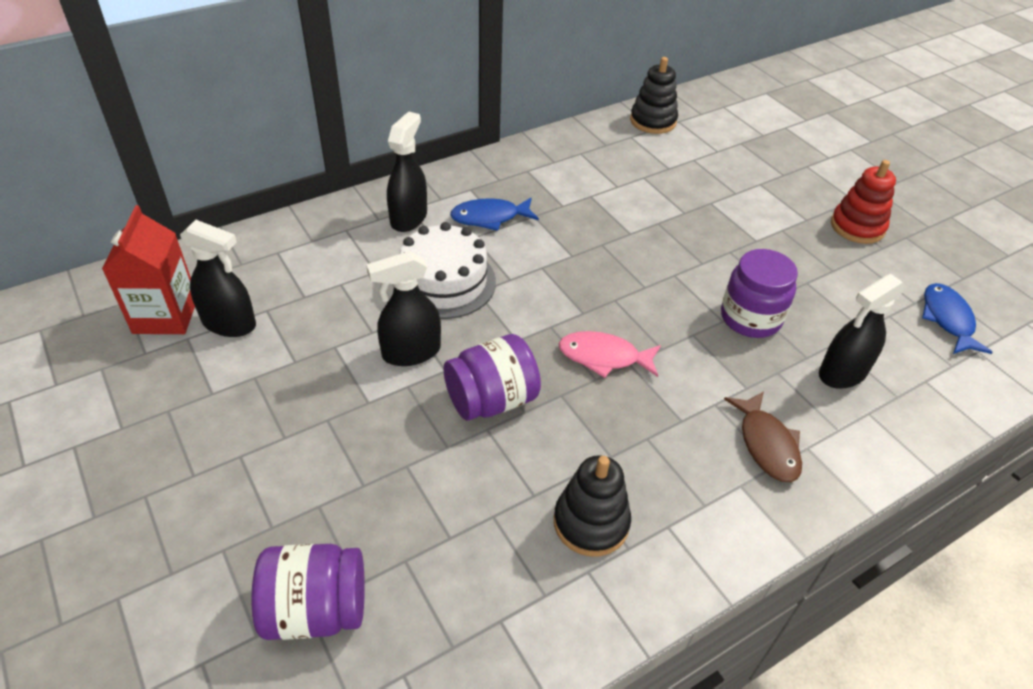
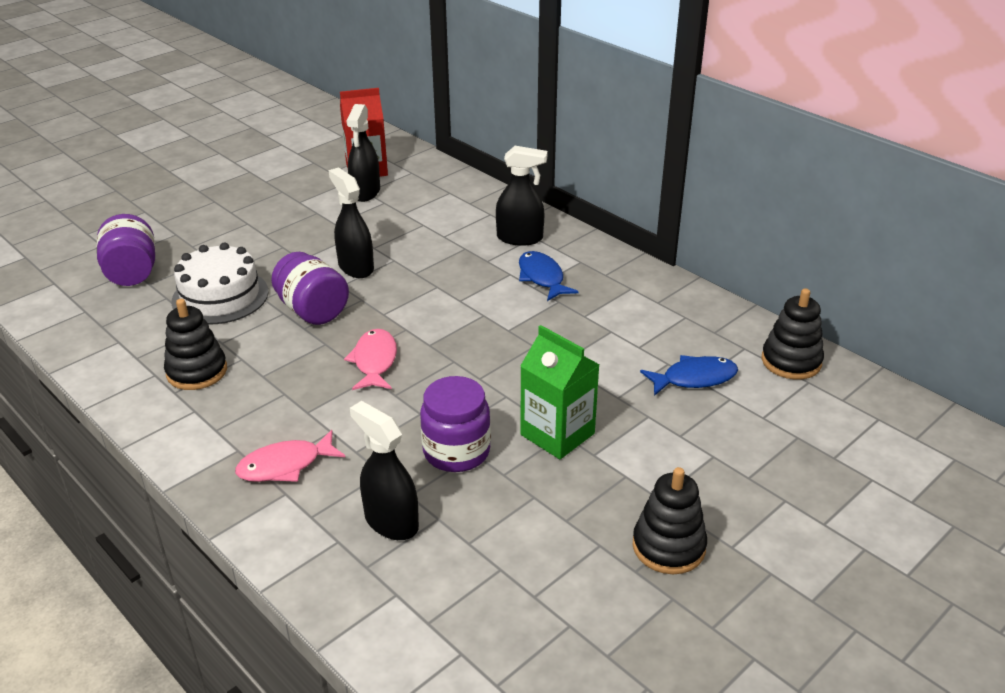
camera: 80 degrees right, 10 degrees down
(444, 282) = (443, 268): white cake -> white cake (220, 296)
(730, 254) = (557, 434): none -> green carton
(766, 444) = (285, 465): brown fish -> pink fish
(857, 227) = (668, 546): red stacking toy -> black stacking toy
(947, 319) = (511, 626): blue fish -> blue fish (694, 378)

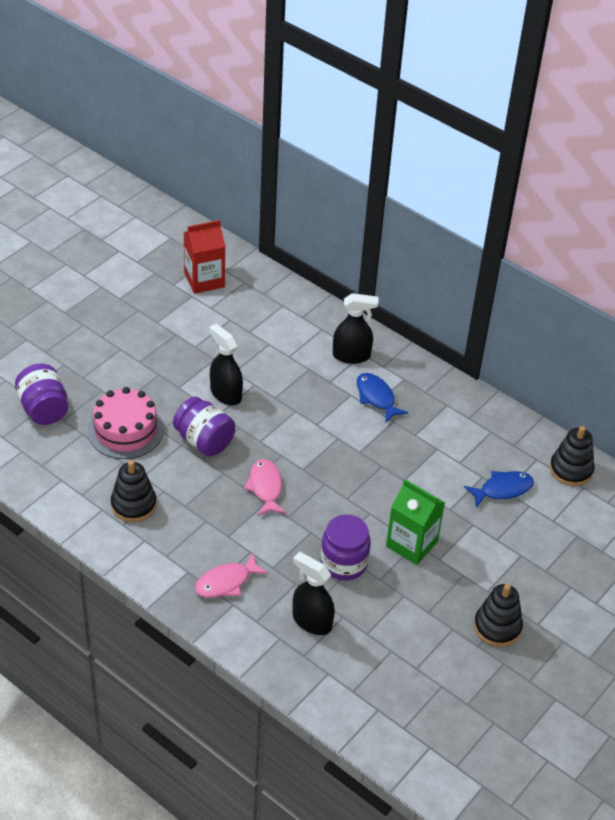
camera: 10 degrees left, 10 degrees up
(220, 296) = (125, 430): white cake -> pink cake
(365, 192) = (211, 308): black spray bottle -> none

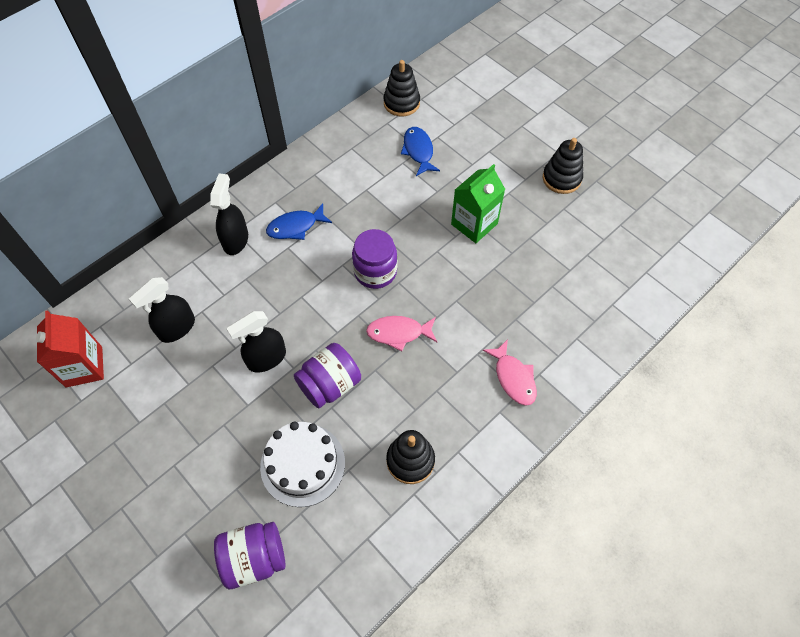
camera: 80 degrees left, 15 degrees up
(125, 430) = (303, 464): pink cake -> white cake
(311, 621) = (558, 310): black spray bottle -> black spray bottle (177, 328)
(344, 563) = (493, 278): purple jar -> purple jar (375, 271)

